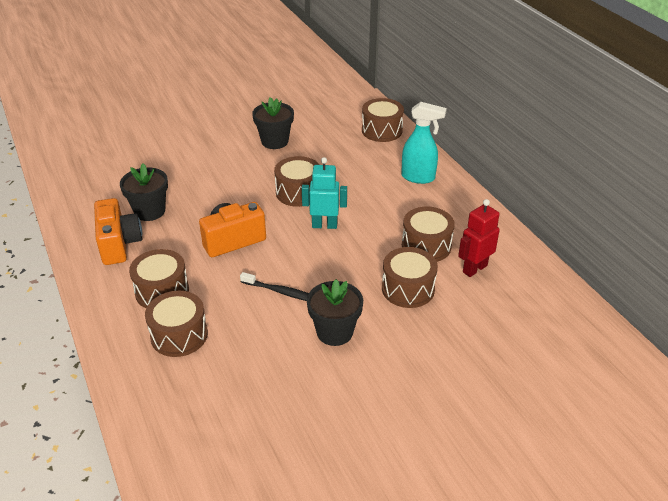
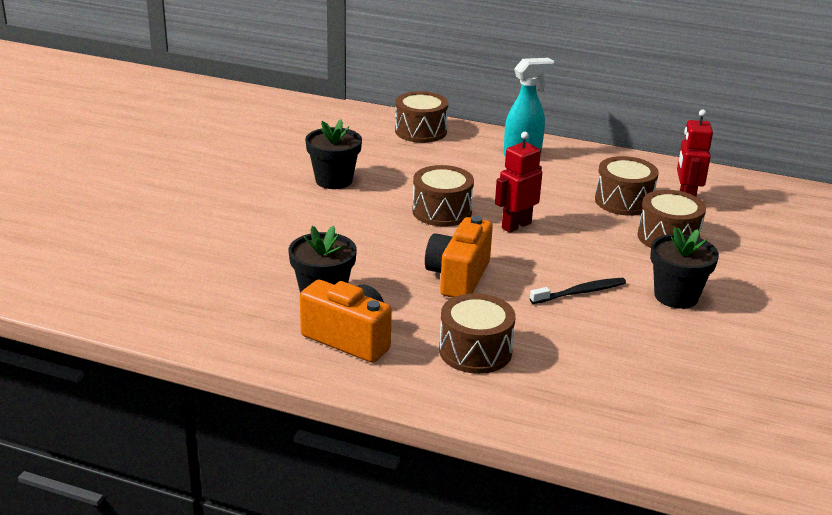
camera: 45 degrees left, 10 degrees down
(179, 335) = (561, 373): brown drum -> none
(324, 225) = (516, 225): turquoise robot -> red robot

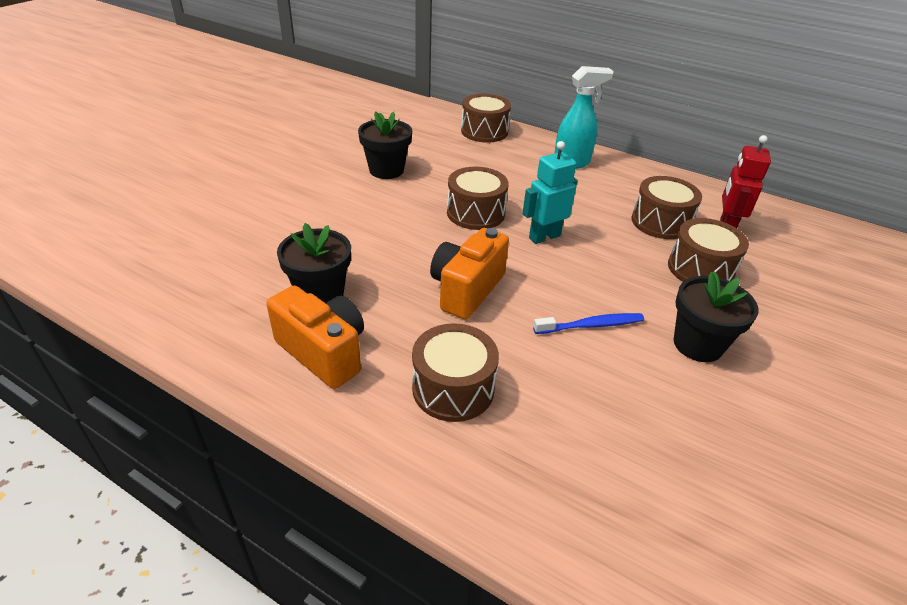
camera: 10 degrees right, 10 degrees up
(516, 225) = (544, 237): red robot -> turquoise robot
(580, 292) = (591, 325): black toothbrush -> blue toothbrush

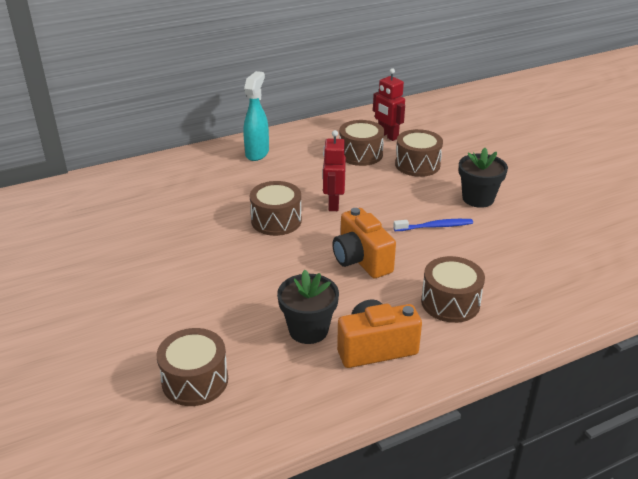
camera: 55 degrees left, 5 degrees down
(386, 170) = (168, 240): black flower pot -> none
(484, 131) = (165, 170): brown drum -> brown drum (195, 380)
(544, 237) = (333, 204): turquoise robot -> red robot
(591, 325) = (435, 226): blue toothbrush -> blue toothbrush turned 60 degrees clockwise

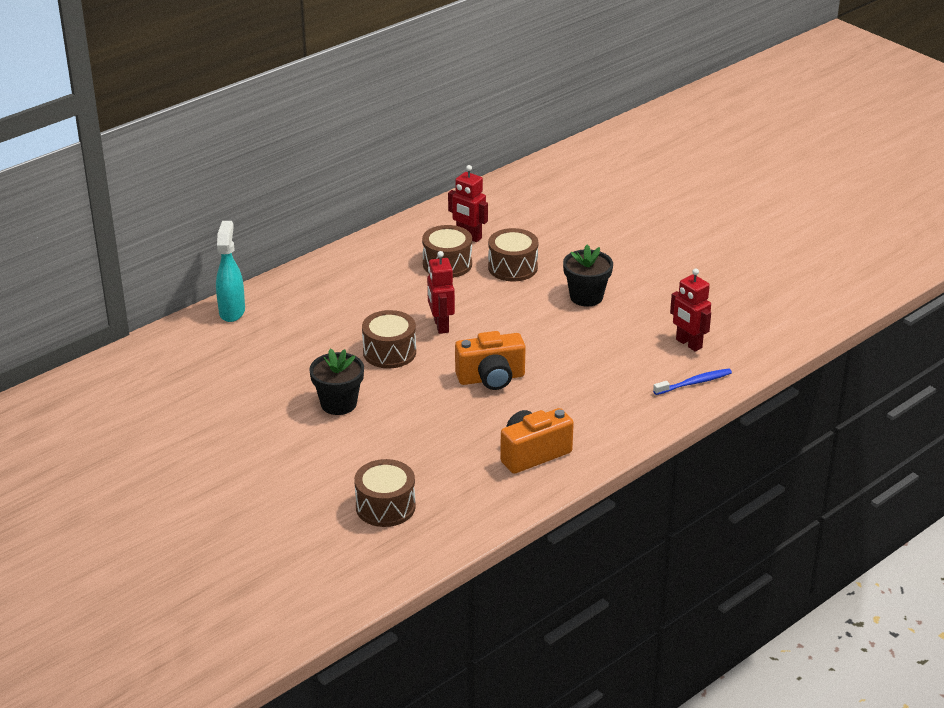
camera: 15 degrees left, 0 degrees up
(257, 153) = (332, 279): turquoise spray bottle -> turquoise spray bottle (232, 311)
(308, 330) = (467, 449): black flower pot -> black flower pot (338, 404)
(361, 260) = (491, 378): orange camera -> orange camera turned 60 degrees counterclockwise
(435, 226) = (552, 333): blue toothbrush -> blue toothbrush (694, 383)
(450, 302) = (587, 404): brown drum -> none
(571, 257) = (688, 344): none -> red robot

